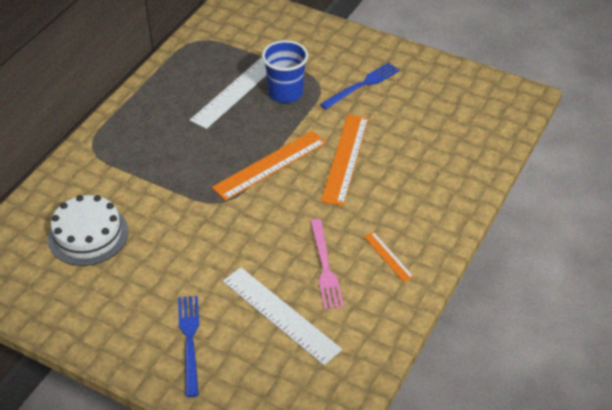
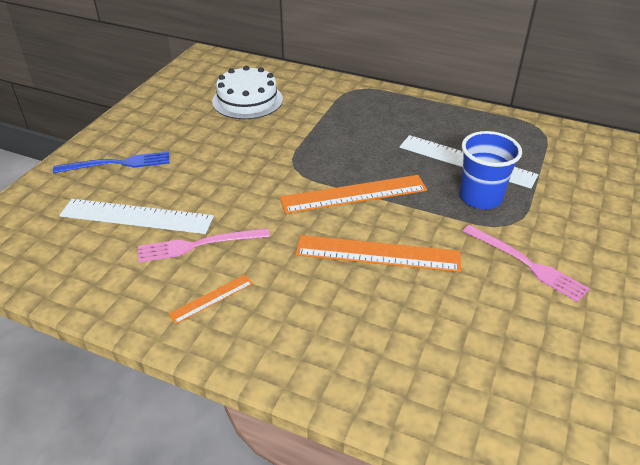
camera: 85 degrees right, 5 degrees down
(270, 165) = (354, 194): orange ruler -> orange ruler turned 60 degrees counterclockwise
(280, 315) = (136, 216): white ruler -> white ruler turned 60 degrees clockwise
(362, 85) = (526, 264): blue fork -> pink fork

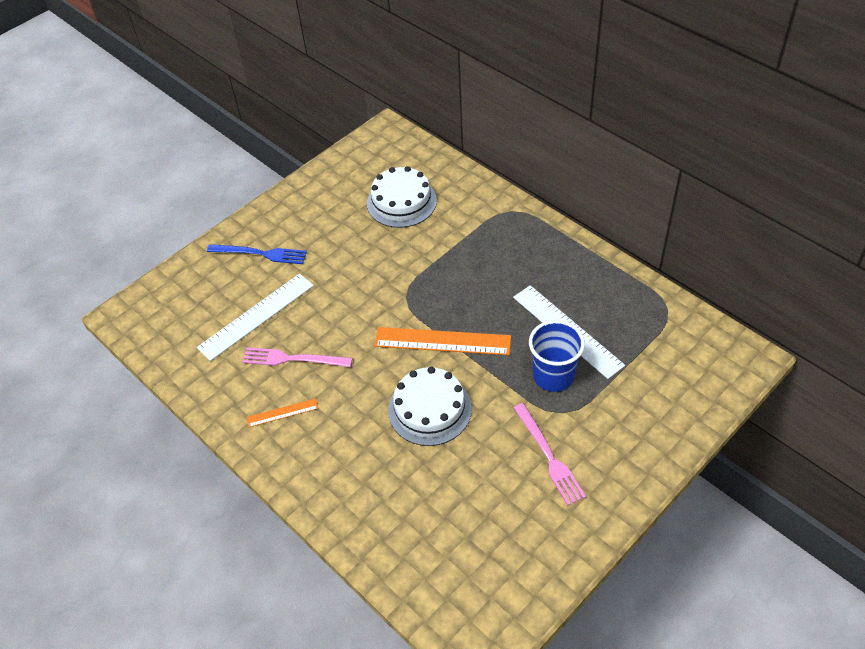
camera: 25 degrees right, 10 degrees up
(136, 216) = (256, 316): white ruler -> white ruler turned 75 degrees counterclockwise
(378, 254) = (430, 409): orange ruler -> white cake

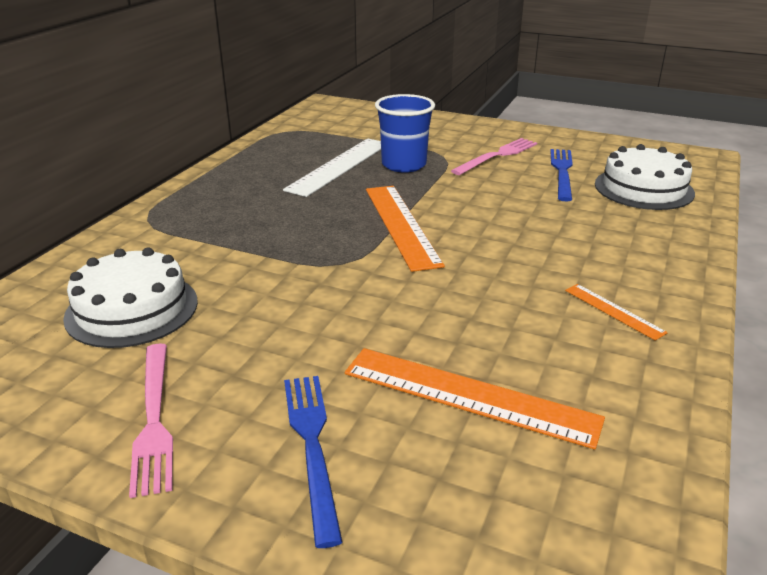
camera: 115 degrees left, 20 degrees down
(256, 316) = (469, 396): white ruler -> orange ruler
(293, 359) = (521, 328): pink fork -> pink fork (154, 419)
(430, 409) = (503, 215): white cake -> white cake (643, 188)
(492, 492) = (562, 172): none -> blue fork

